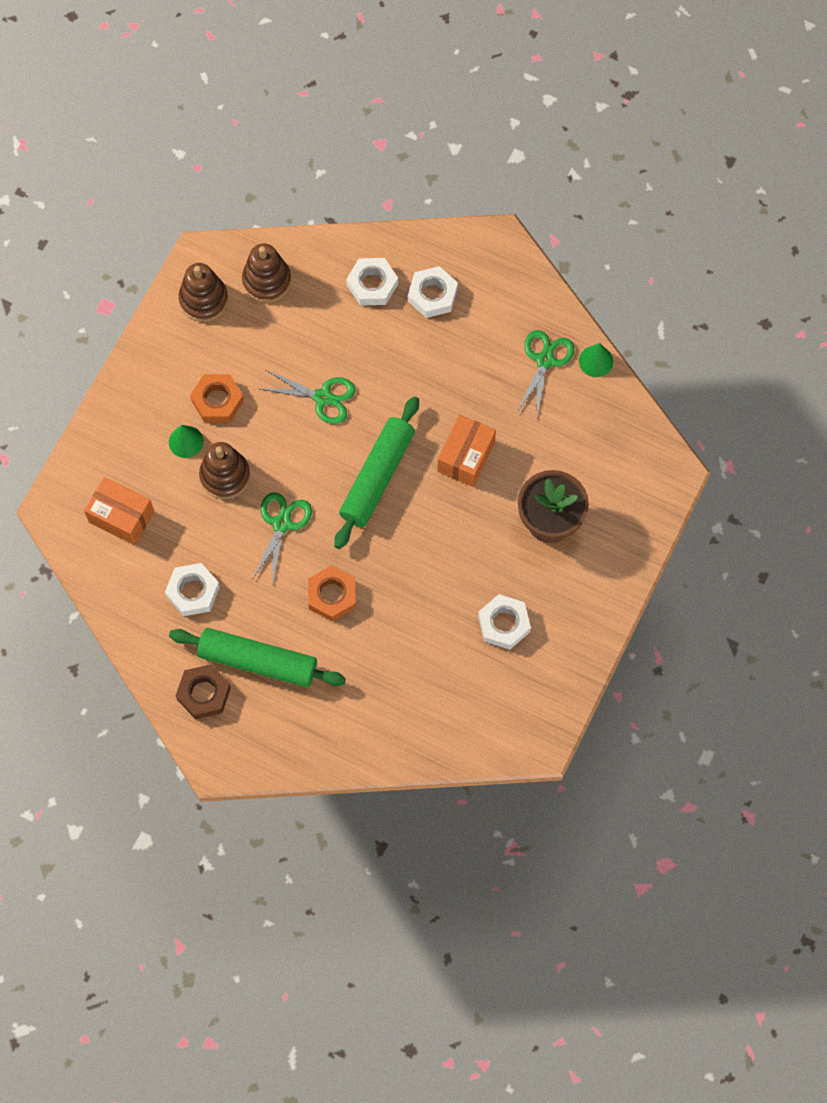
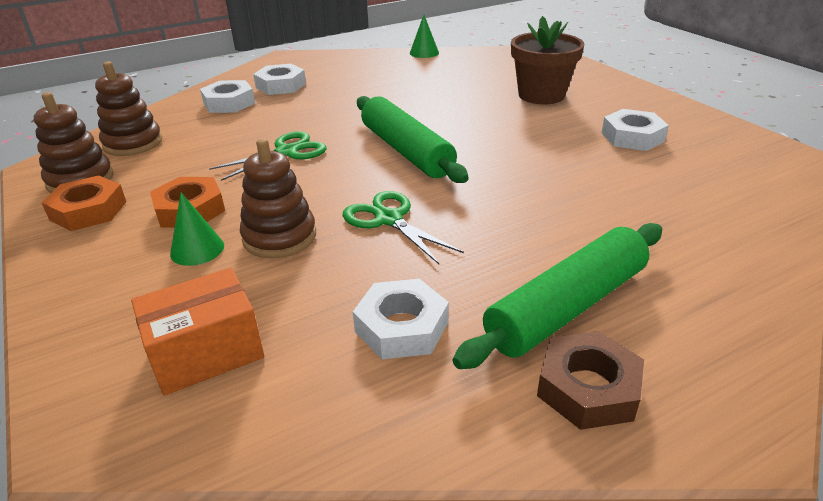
camera: 55 degrees left, 35 degrees down
(332, 595) = (516, 217): orange nut -> orange nut (88, 211)
(466, 457) = (440, 109): orange box -> none
(545, 360) = (398, 65): green scissors -> none

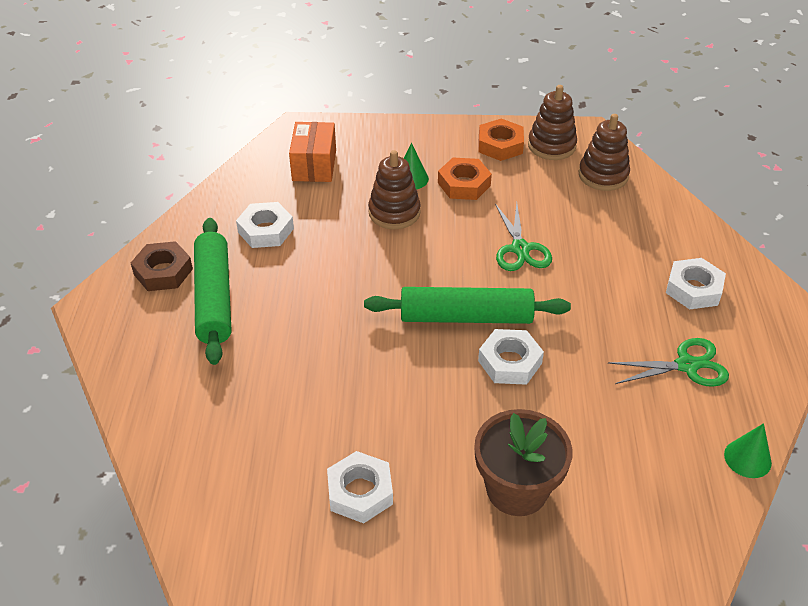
camera: 120 degrees right, 10 degrees up
(229, 103) = (663, 242): white nut -> white nut (510, 362)
(388, 219) = (370, 265): green scissors -> green scissors (686, 365)

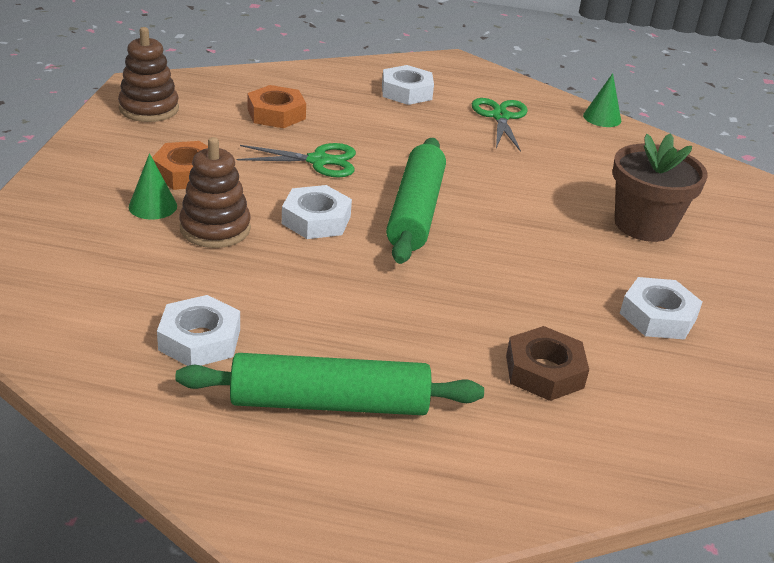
camera: 85 degrees left, 10 degrees down
(163, 272) = (252, 456): brown nut -> brown nut (544, 371)
(314, 165) = (71, 278): orange box -> none
(500, 145) = (125, 137): orange nut -> orange nut (276, 114)
(510, 362) = (485, 199): white nut -> white nut (316, 220)
(603, 175) = (220, 94): brown stacking toy -> none

